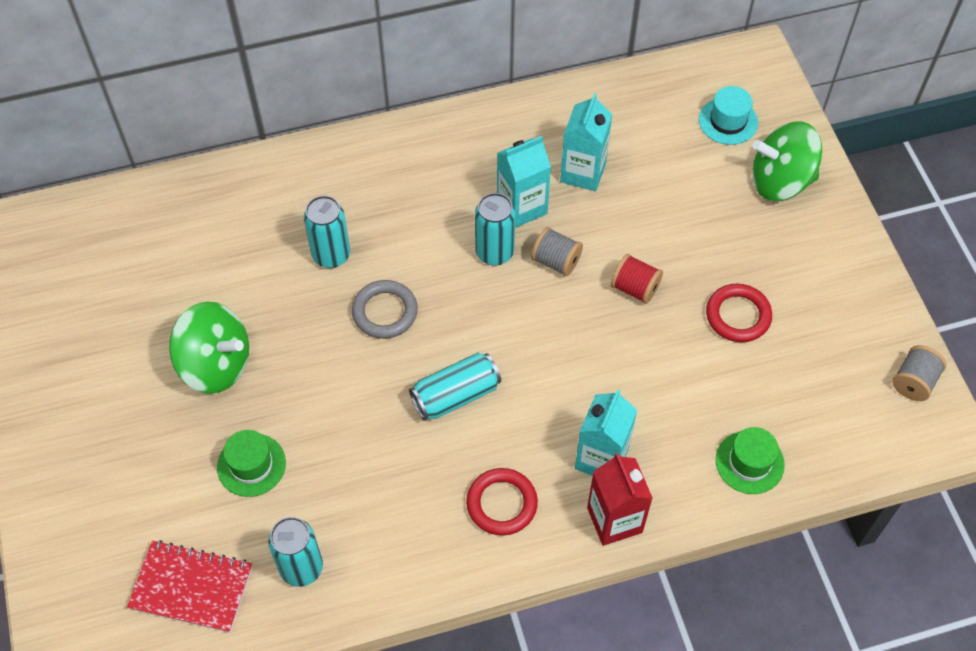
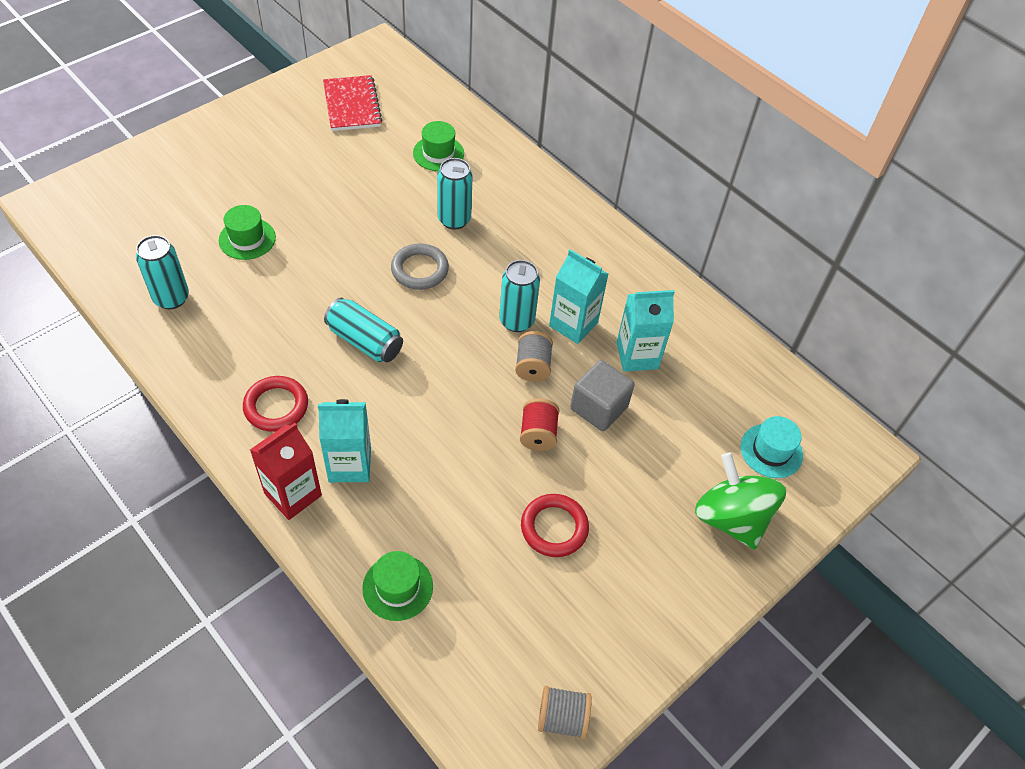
camera: 60 degrees right, 5 degrees down
(191, 587) = (134, 242): red notebook -> red notebook (352, 105)
(216, 364) = (323, 189): green spinning top -> none
(224, 233) = (438, 153): none -> green hat
(627, 228) = (599, 408): none -> grey cube

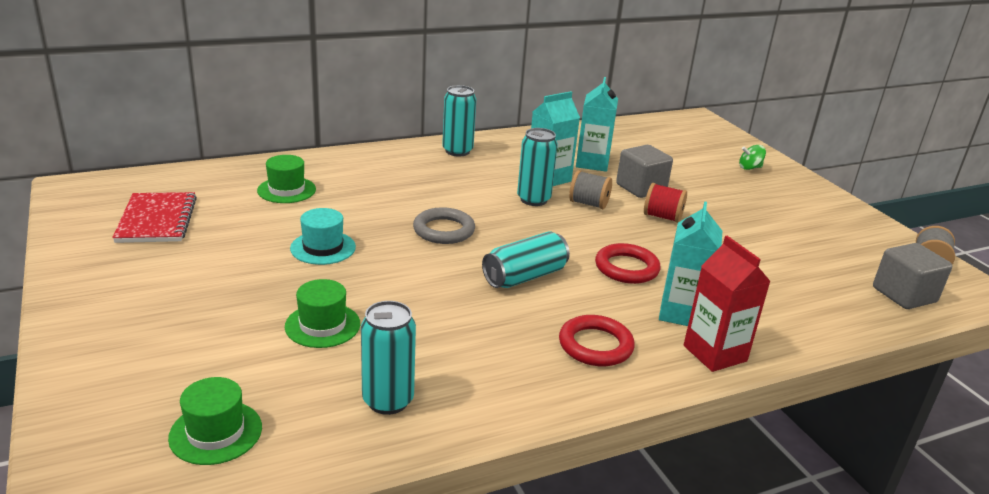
camera: 70 degrees left, 25 degrees down
(352, 105) = (157, 220): red notebook -> red notebook turned 75 degrees clockwise
(397, 587) = (821, 312): green hat -> green hat (216, 432)
(454, 219) = (387, 201): turquoise can -> turquoise can (457, 151)
(469, 677) = (904, 295): none -> grey cube
(554, 527) = (757, 230): red ring -> red ring (626, 268)
(731, 518) = (749, 168): green spinning top -> green spinning top, size x0.44
(771, 451) = (693, 143): turquoise hat -> turquoise hat (323, 248)

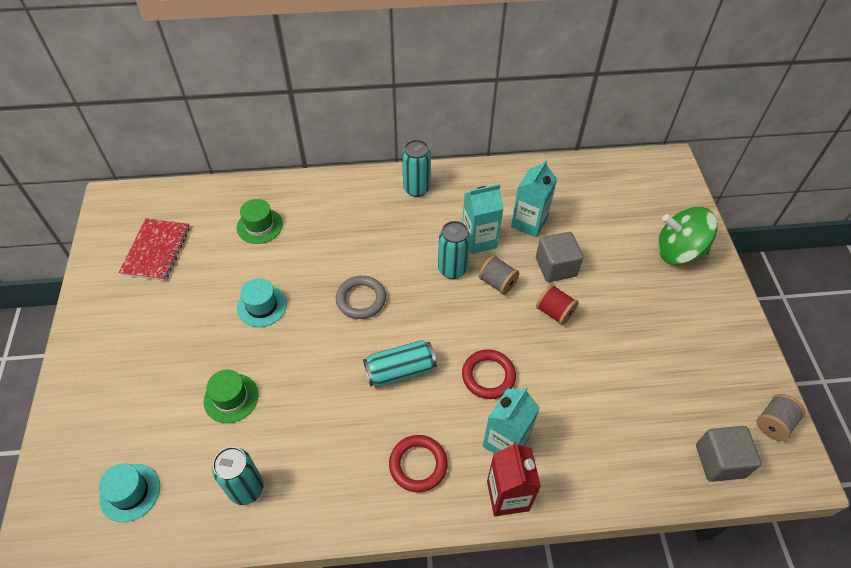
camera: 20 degrees right, 25 degrees up
(216, 432) = (130, 492): green hat -> turquoise hat
(749, 168) = (678, 251): green spinning top -> green spinning top, size x2.28

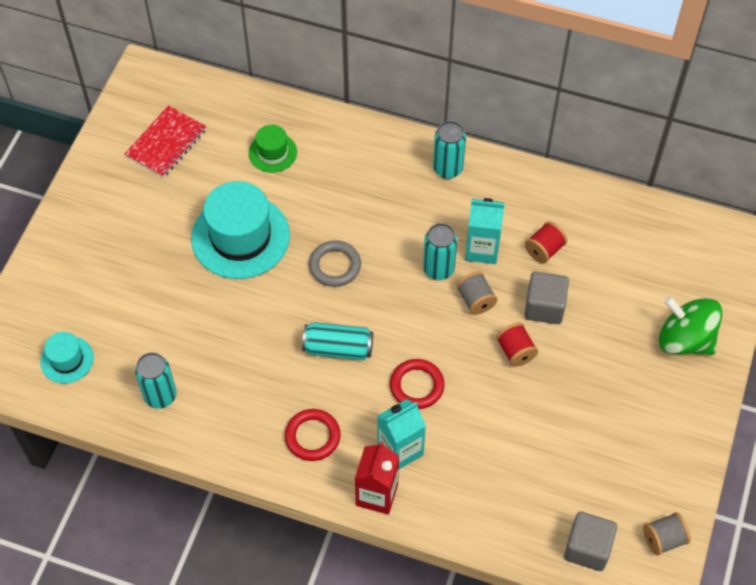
camera: 25 degrees right, 5 degrees up
(231, 398) = (178, 313): green hat -> none
(262, 306) = (240, 237): turquoise hat -> turquoise hat, size x1.96
(529, 223) = (544, 250): turquoise carton -> red spool

